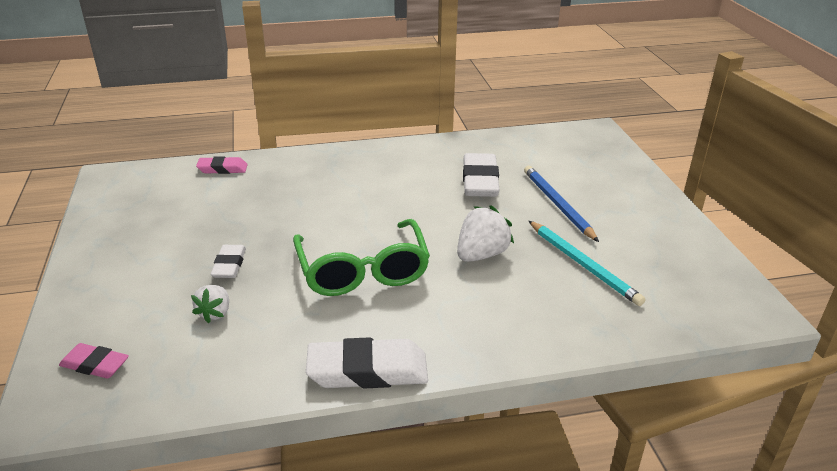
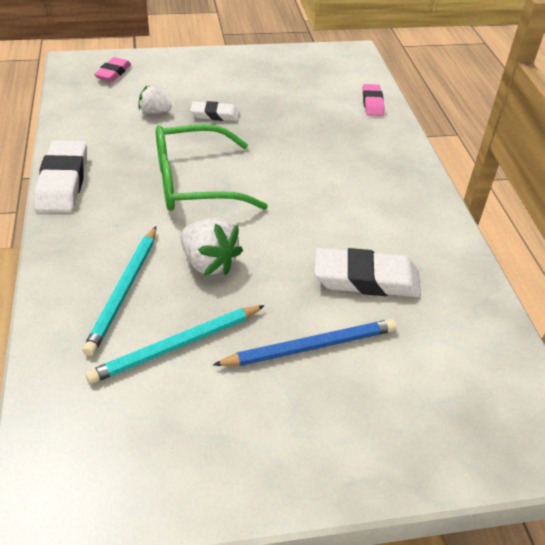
camera: 90 degrees right, 10 degrees up
(532, 300) = (124, 291): none -> turquoise pencil

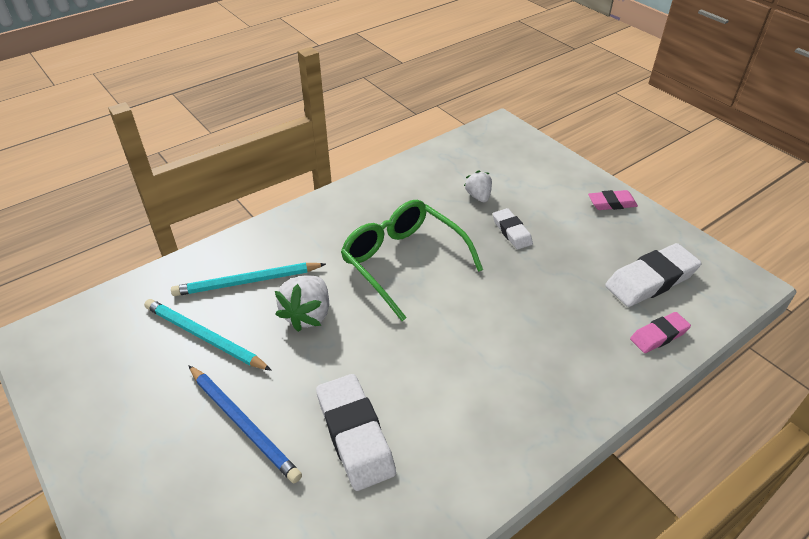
camera: 65 degrees right, 0 degrees up
(63, 182) = (346, 194): white eraser -> white eraser (651, 280)
(113, 73) = (509, 150): pink eraser -> pink eraser (611, 203)

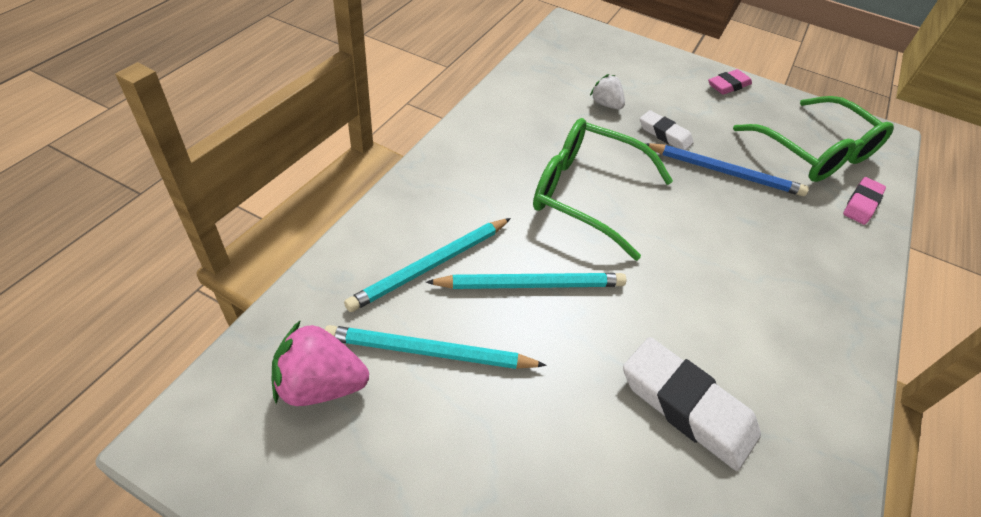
camera: 30 degrees left, 5 degrees up
(125, 335) = (320, 385): none -> pink strawberry
(243, 424) = (559, 444): blue pencil -> blue pencil (725, 172)
(308, 315) = (531, 284): white strawberry -> turquoise pencil
(651, 280) = (815, 152): white eraser -> green glasses

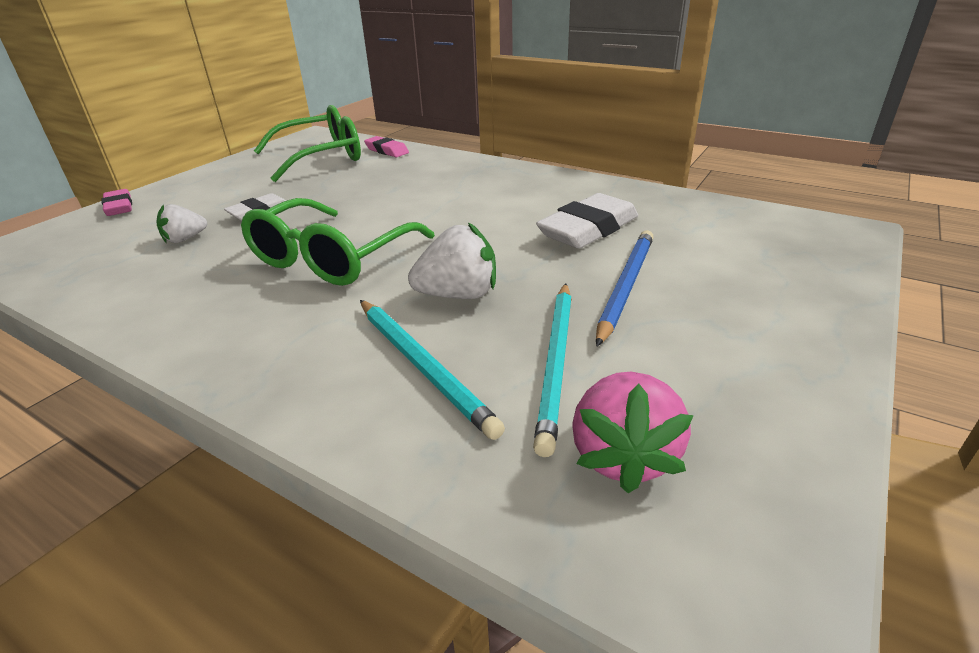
camera: 80 degrees left, 15 degrees down
(531, 284) = (458, 295): turquoise pencil -> white strawberry
(725, 172) = (329, 191): blue pencil -> blue pencil (625, 286)
(728, 85) = (205, 178): pink eraser -> pink eraser (119, 207)

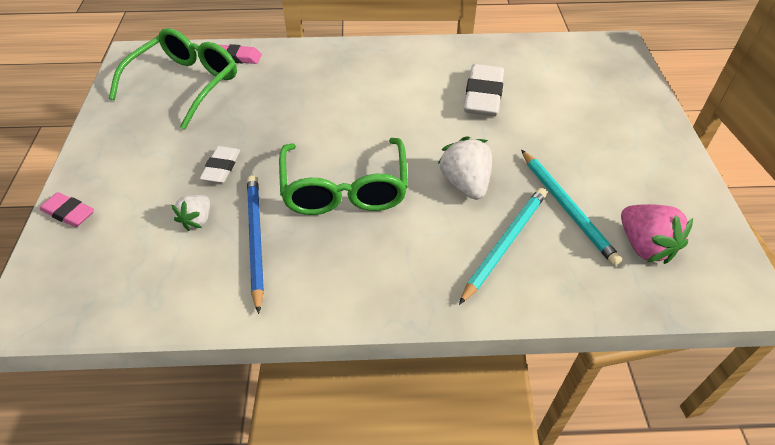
camera: 35 degrees left, 15 degrees up
(423, 366) = (505, 244): turquoise pencil -> turquoise pencil turned 75 degrees counterclockwise
(458, 295) = (465, 184): white strawberry -> white strawberry turned 60 degrees counterclockwise
(625, 286) = (548, 137): blue pencil -> blue pencil (255, 239)

